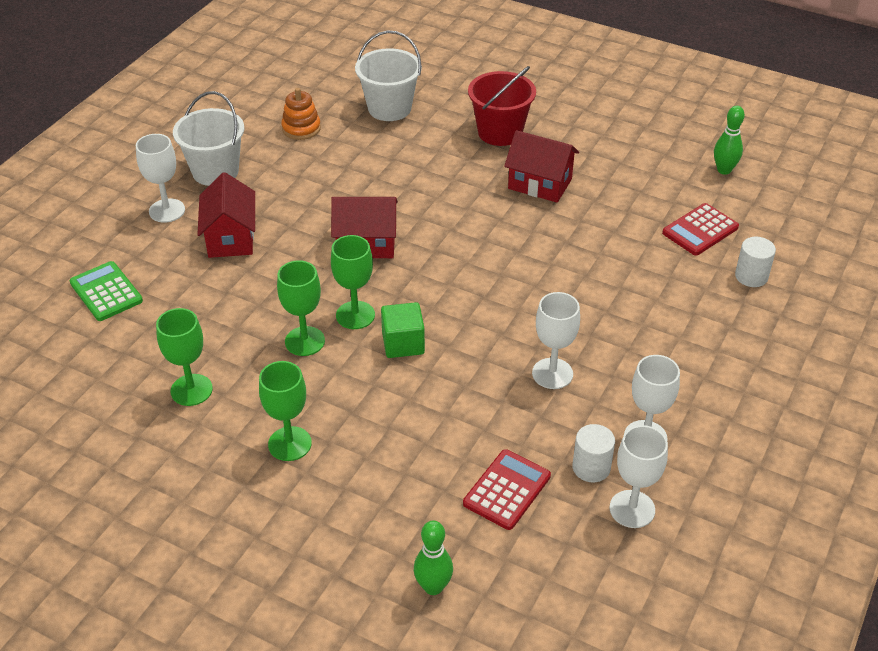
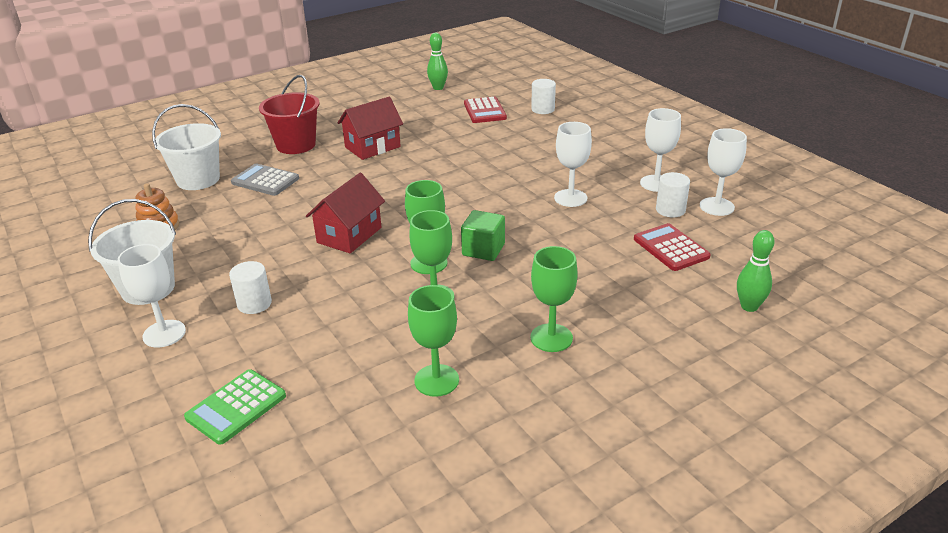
camera: 60 degrees left, 10 degrees down
(106, 292) = (236, 407): green calculator -> green calculator turned 45 degrees counterclockwise
(230, 238) = (254, 304): red house -> white cylinder
(418, 147) = (265, 181): none -> grey calculator

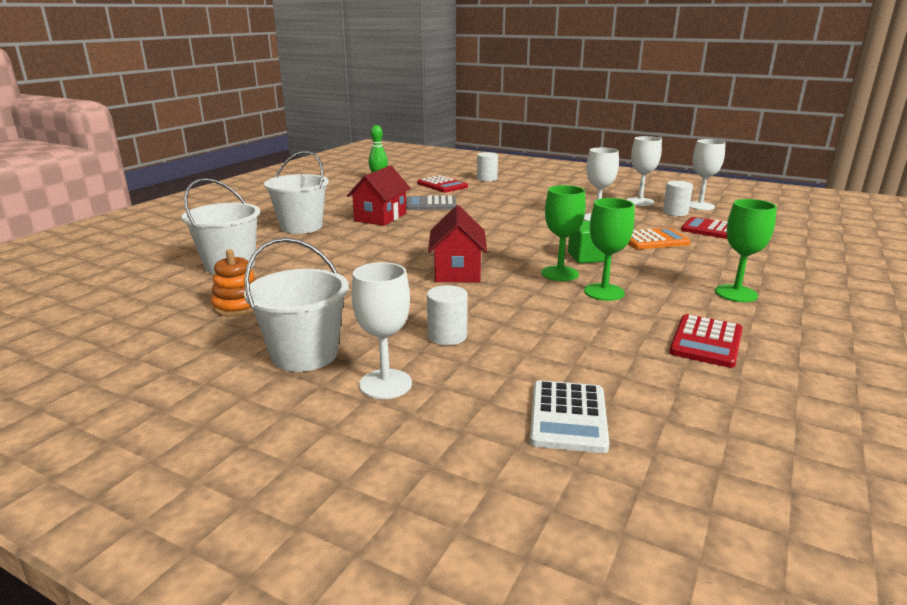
camera: 30 degrees left, 10 degrees down
(236, 407) = (568, 417): green calculator -> white calculator
(265, 181) = (309, 253): grey calculator -> grey calculator (431, 204)
(296, 145) = (301, 227): red bucket -> white bucket
(436, 380) = (706, 342): green goblet -> red calculator
(581, 244) = (653, 240): none -> orange calculator
(749, 306) = (818, 248): green bowling pin -> none

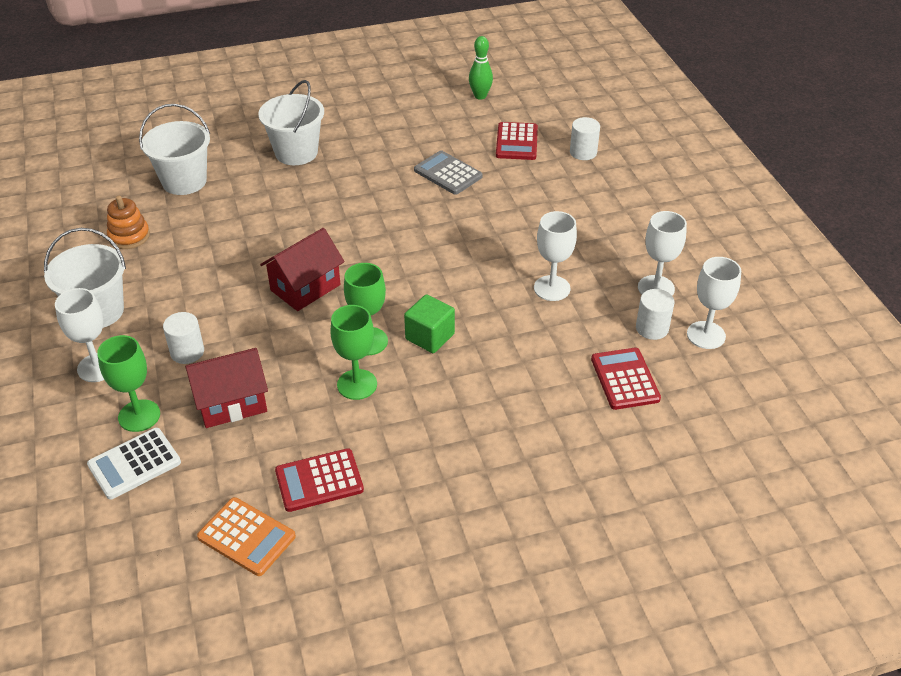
camera: 45 degrees right, 20 degrees up
(380, 217) = (374, 172): red house -> red house (231, 403)
(653, 240) = (533, 353): orange calculator -> orange calculator (247, 537)
(736, 293) = (447, 460): green goblet -> green goblet (139, 416)

